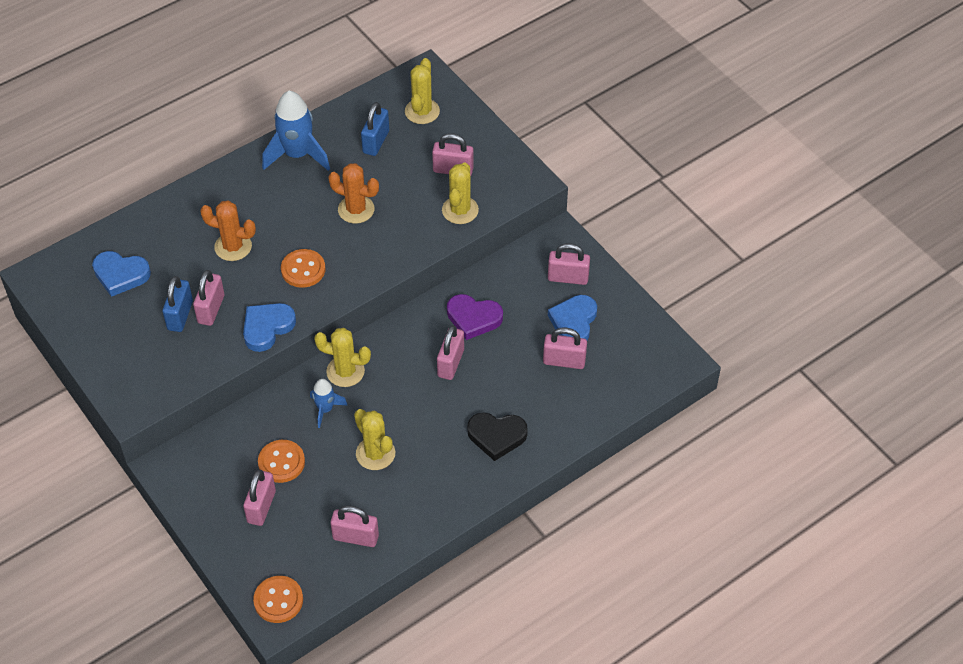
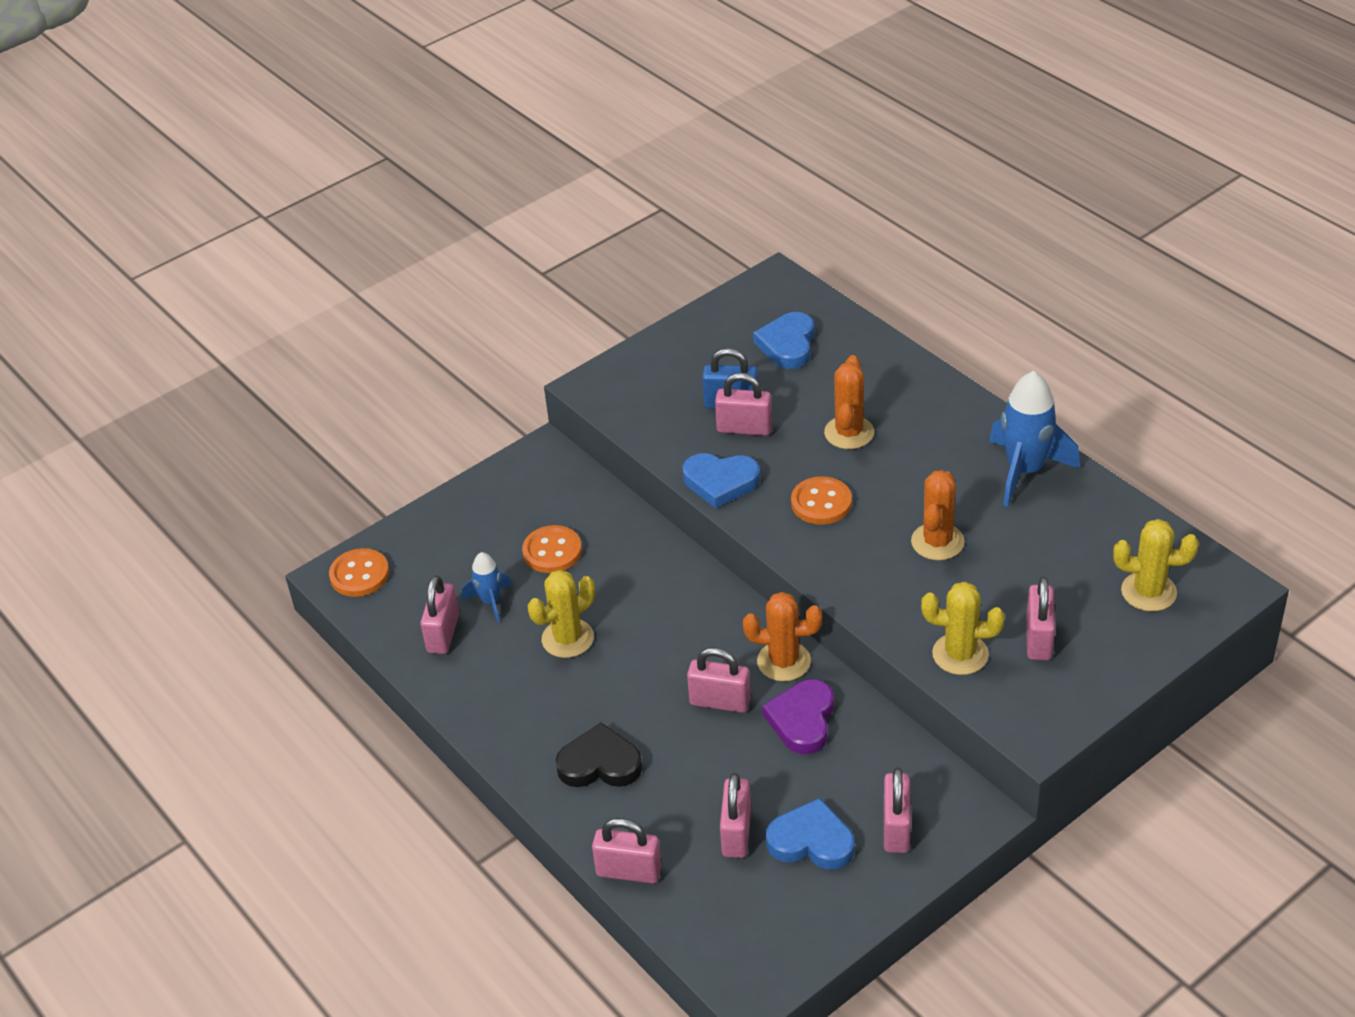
camera: 90 degrees right, 10 degrees down
(261, 507) = (488, 542): pink padlock -> pink padlock (629, 871)
(267, 328) = (720, 482): blue heart -> blue heart turned 150 degrees clockwise
(325, 409) = (634, 582): blue rocket -> blue rocket (490, 601)
(345, 371) = (695, 594): yellow cactus -> none
(376, 142) = (1071, 548): blue padlock -> none
(419, 324) = (783, 661): none -> orange cactus
(496, 436) = (600, 763): black heart -> black heart turned 90 degrees clockwise

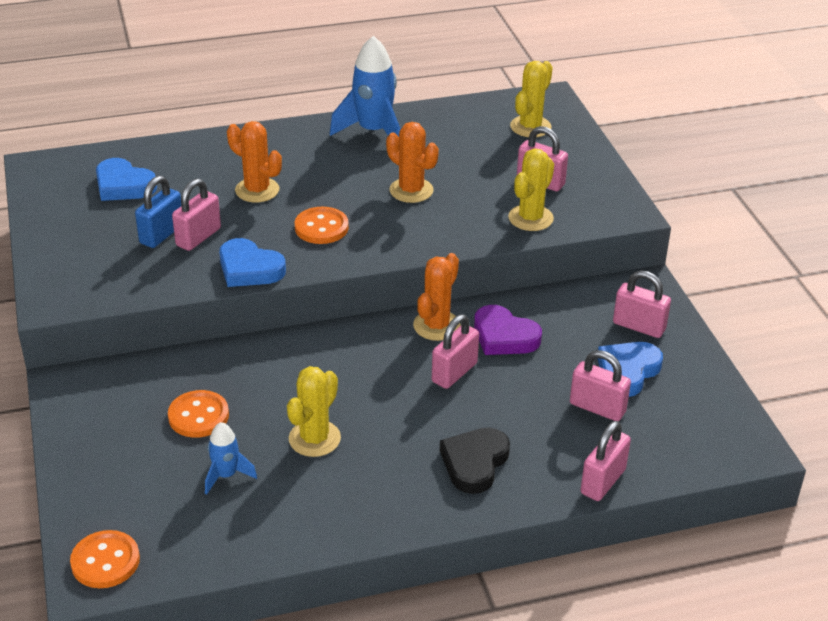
camera: 70 degrees left, 5 degrees down
(443, 634) = (240, 520): pink padlock -> none
(567, 638) = (314, 439): yellow cactus -> yellow cactus turned 45 degrees clockwise
(720, 482) = (249, 268): blue heart -> blue heart turned 90 degrees clockwise

